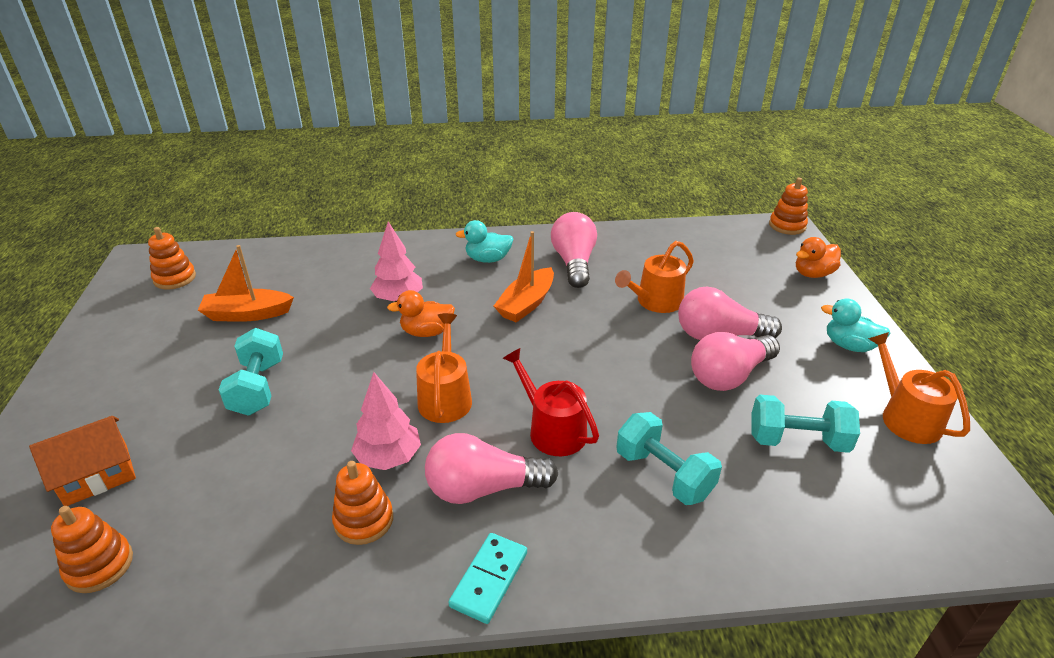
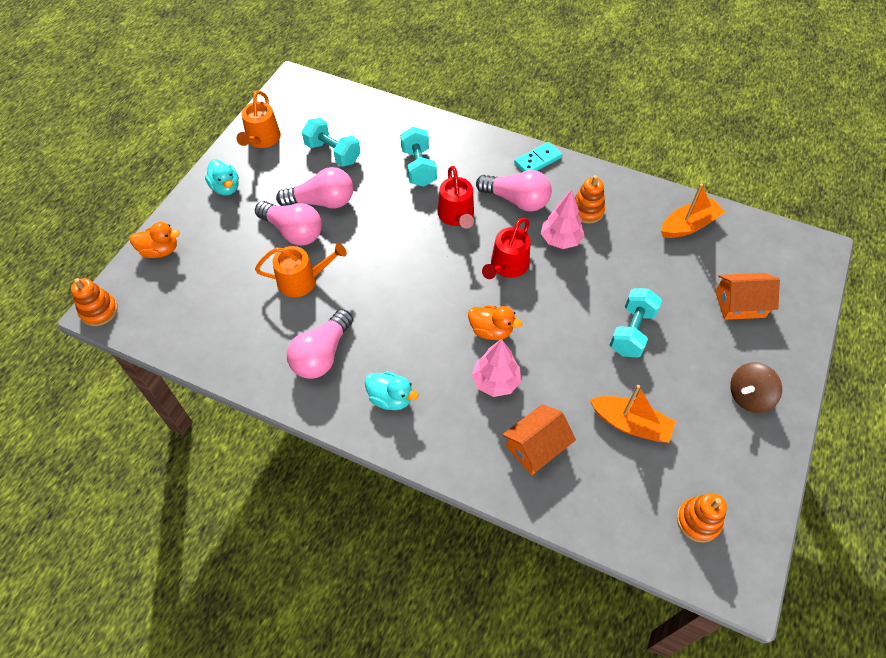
camera: 150 degrees left, 20 degrees up
(99, 565) = (729, 244): orange stacking toy -> none
(105, 377) = (748, 396): none -> brown spinning top
(338, 273) = (536, 447): none -> orange house
(445, 397) = (507, 266): orange watering can -> red watering can
(526, 304) = (398, 324): orange boat -> orange boat (688, 225)

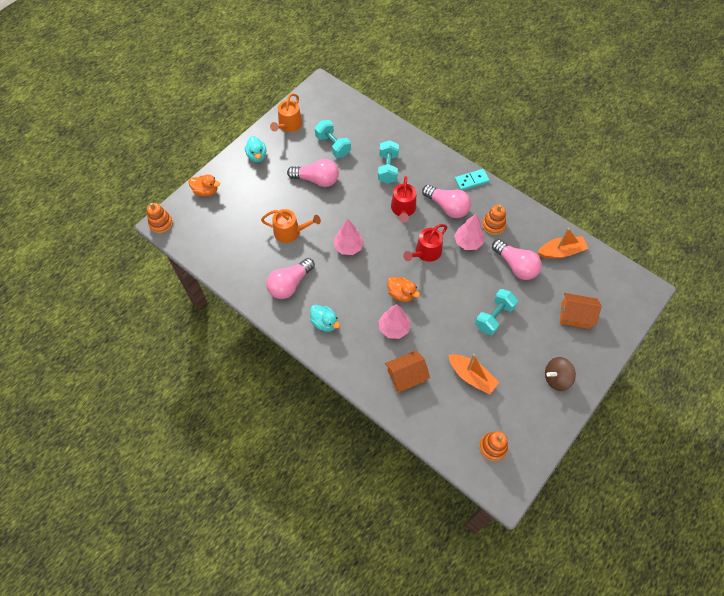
camera: 15 degrees right, 5 degrees up
(293, 232) = (293, 197): pink light bulb -> pink light bulb (515, 266)
(394, 282) = (348, 247): none -> pink tree

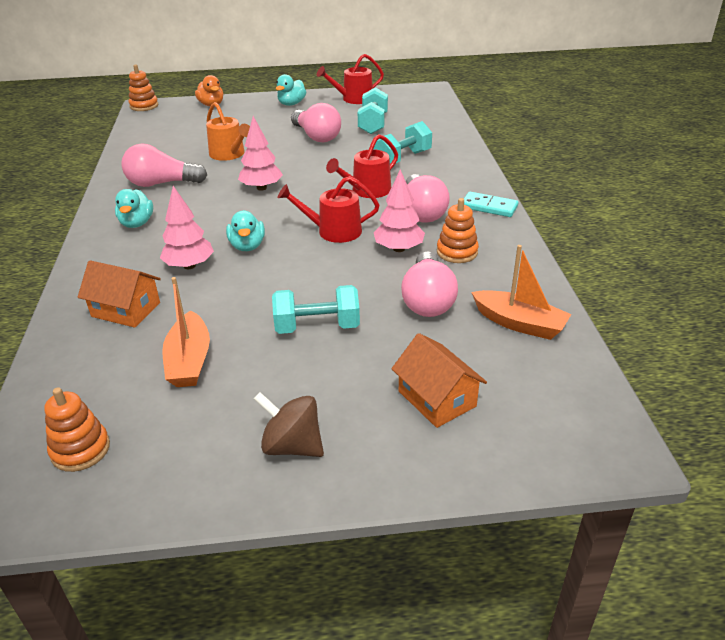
camera: 45 degrees right, 25 degrees down
(288, 125) = (354, 99): orange watering can -> red watering can
(401, 294) = (247, 246): orange duck -> turquoise duck

